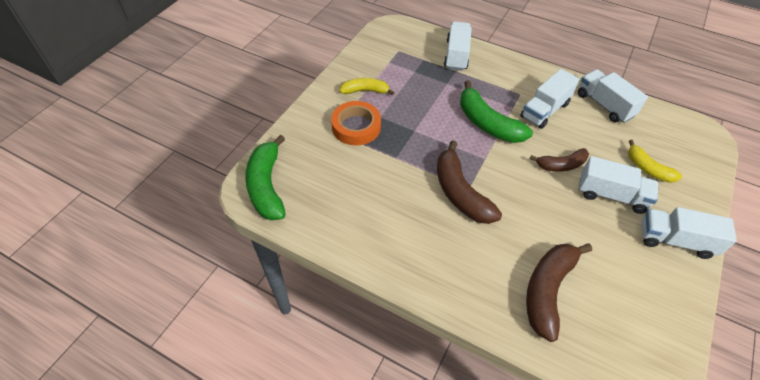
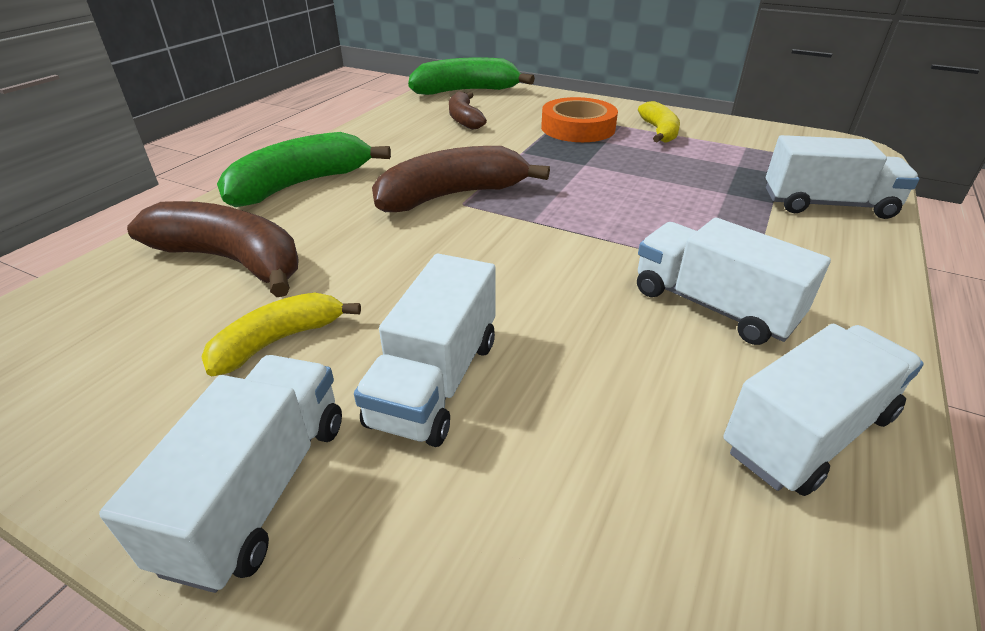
camera: 90 degrees right, 15 degrees down
(487, 123) = (630, 228): green banana -> green banana (300, 185)
(561, 165) = (529, 310): brown banana -> brown banana (464, 119)
(647, 168) = (539, 489): yellow banana -> yellow banana (278, 341)

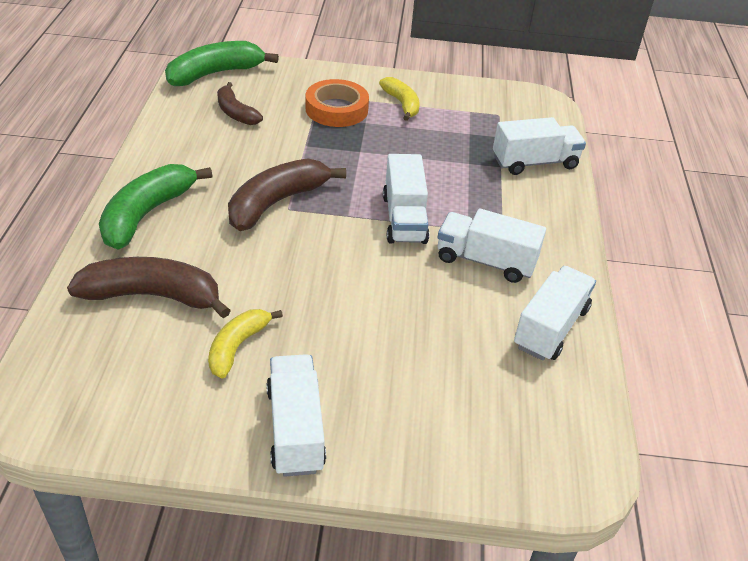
camera: 25 degrees left, 5 degrees up
(435, 381) = (350, 348): white truck -> white truck (404, 219)

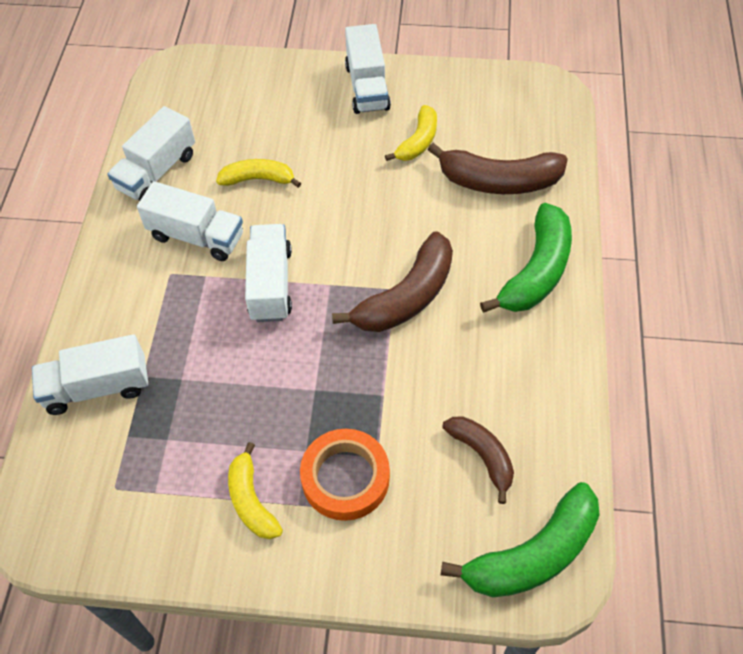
camera: 175 degrees left, 15 degrees up
(431, 313) = (258, 179): none -> yellow banana

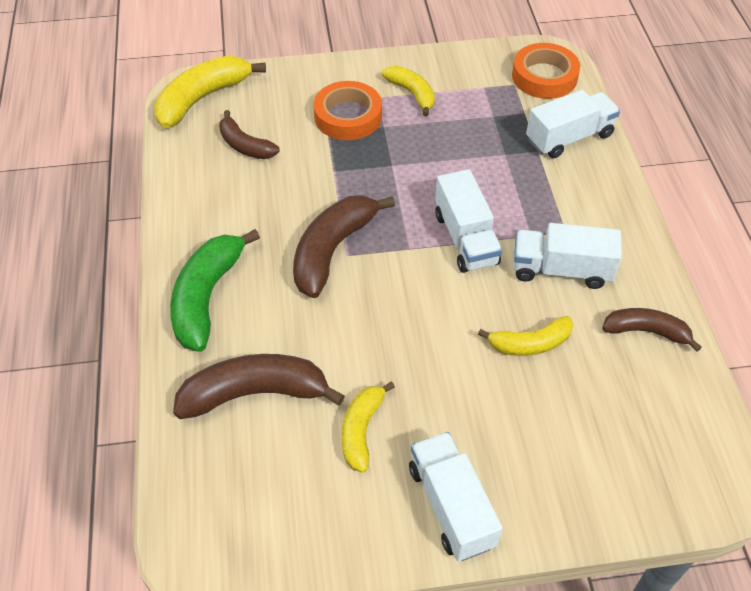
camera: 165 degrees right, 5 degrees down
(68, 494) = (544, 76): none -> orange tape
(157, 172) = (646, 331): white truck -> brown banana
(533, 554) = (202, 98): green banana -> yellow banana

